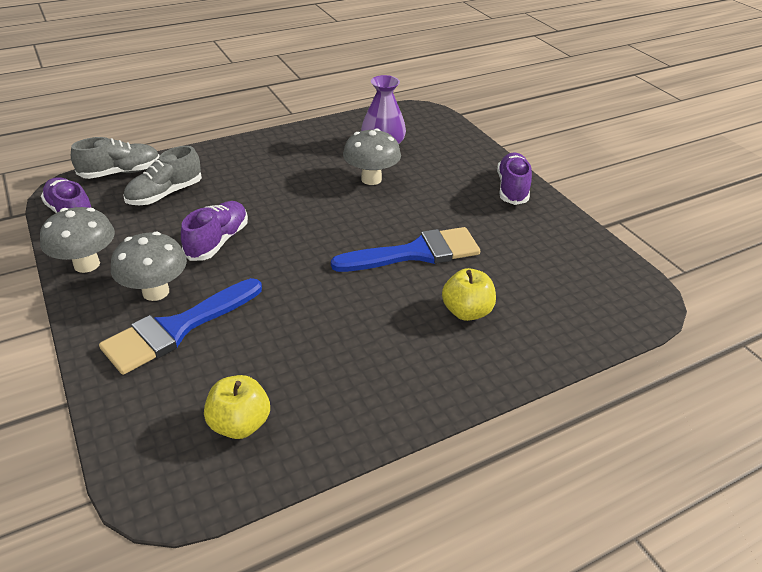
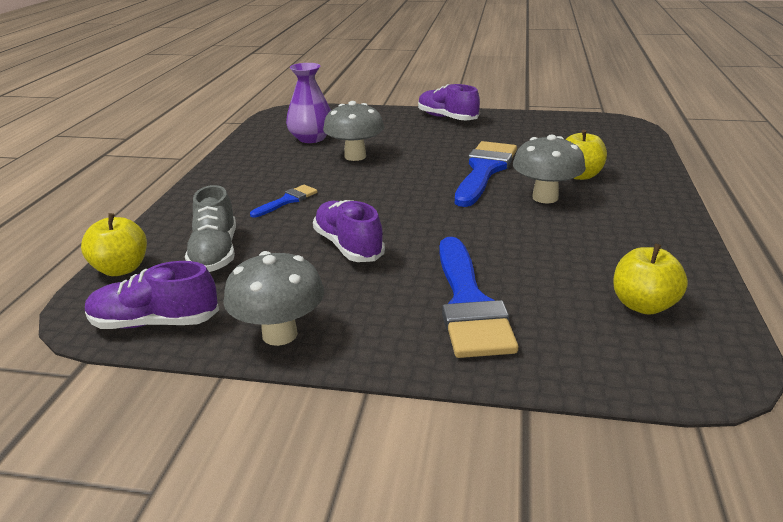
camera: 50 degrees left, 10 degrees down
(121, 172) = (121, 269): grey shoe -> yellow apple
(156, 292) = (391, 301): grey mushroom -> grey mushroom (545, 197)
(263, 185) = (287, 200): none -> blue brush

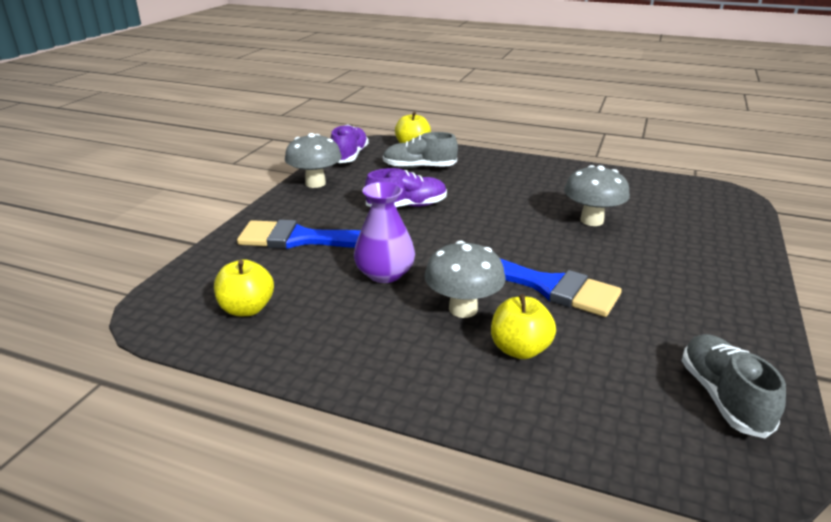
camera: 100 degrees right, 0 degrees up
(287, 200) = (494, 189): blue brush -> none
(311, 138) = (644, 203): purple vase -> purple vase (385, 274)
(447, 118) = (738, 289): purple shoe -> none
(572, 127) = (722, 397): none -> grey shoe

